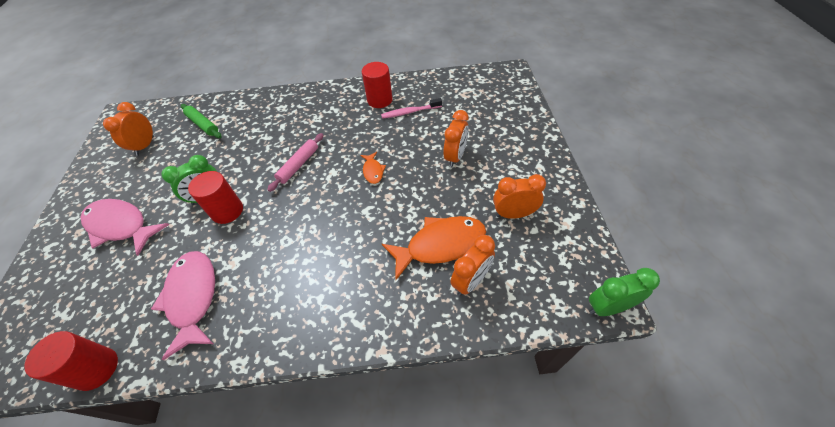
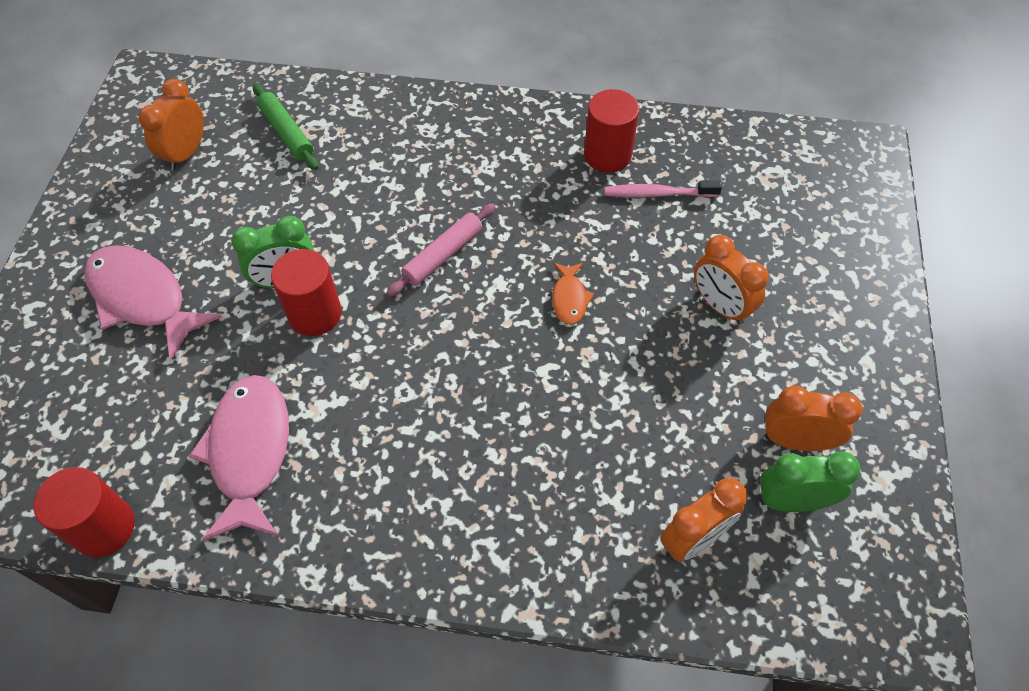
camera: 10 degrees right, 5 degrees up
(440, 245) = (657, 464): orange fish -> none
(455, 157) = (720, 306): orange clock -> orange clock turned 105 degrees clockwise
(608, 307) = (907, 641): green clock -> green clock (792, 501)

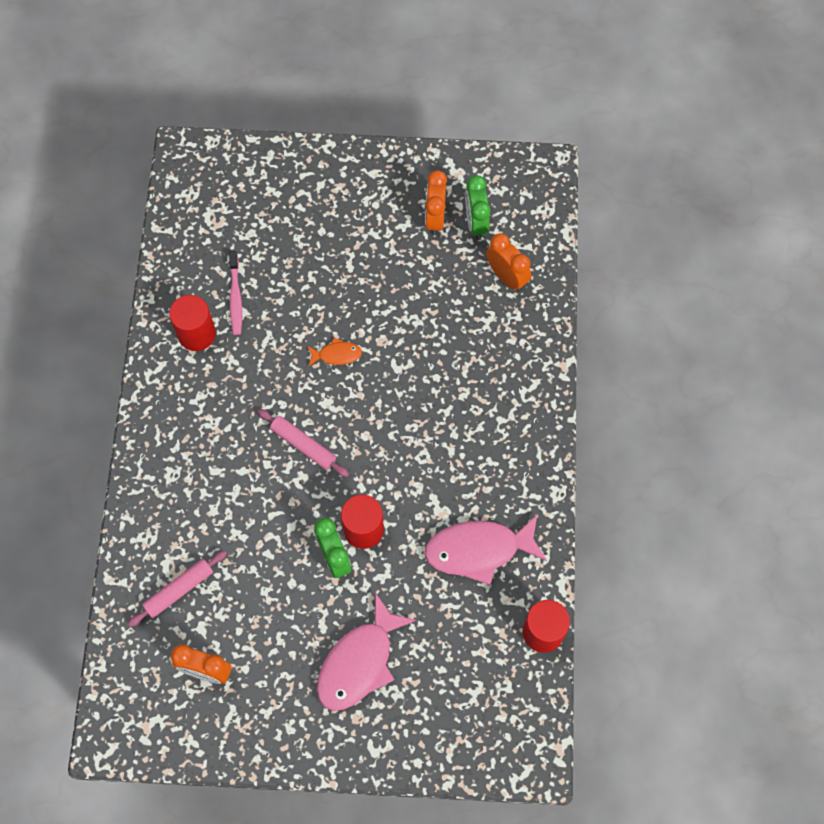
camera: 95 degrees left, 10 degrees up
(287, 132) = (179, 590): green rolling pin -> pink rolling pin
(720, 306) = (336, 258): orange clock -> none

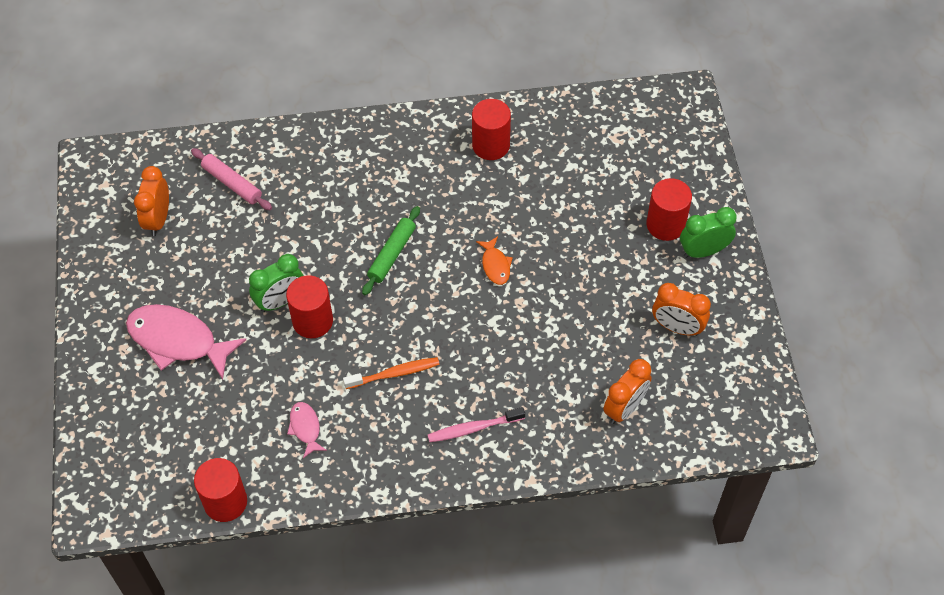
camera: 80 degrees right, 10 degrees down
(235, 297) = (537, 168): pink toothbrush -> pink toothbrush (473, 428)
(303, 445) = (391, 254): pink rolling pin -> green rolling pin
(326, 203) = (665, 224): none -> red cylinder
(435, 218) = (677, 327): orange clock -> orange clock turned 150 degrees counterclockwise
(436, 462) = (394, 374): none -> orange toothbrush
(476, 223) = (683, 368): green clock -> green clock (703, 251)
(478, 550) = (305, 428): pink fish -> pink fish, size x0.48

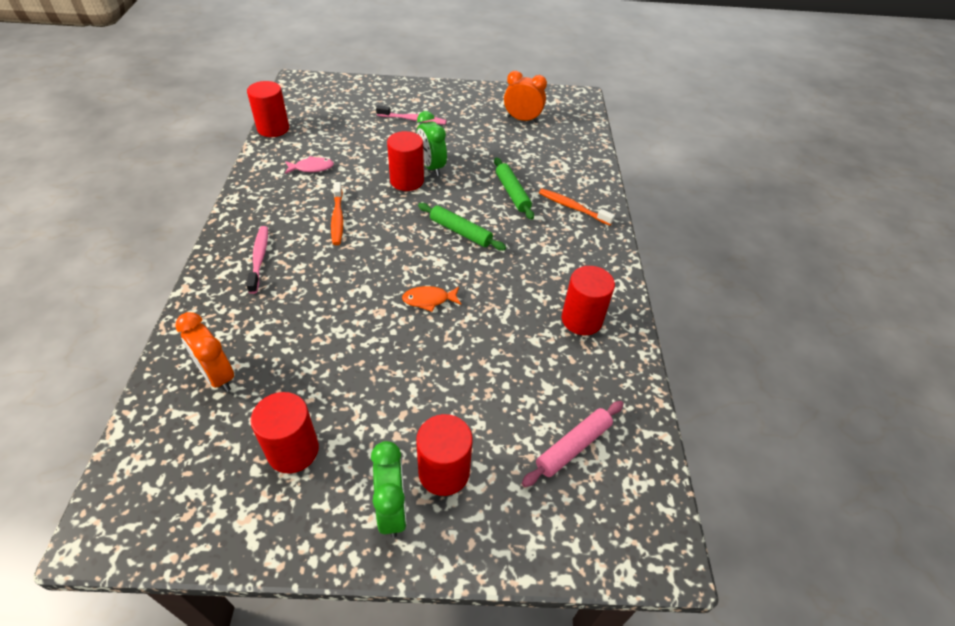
camera: 95 degrees right, 10 degrees down
(178, 341) = (413, 120): pink fish -> pink toothbrush
(232, 183) = (551, 154): pink rolling pin -> pink rolling pin (573, 446)
(315, 215) = (512, 193): none -> green rolling pin
(330, 158) = (572, 207): none -> orange toothbrush
(677, 327) = (293, 450): orange clock -> red cylinder

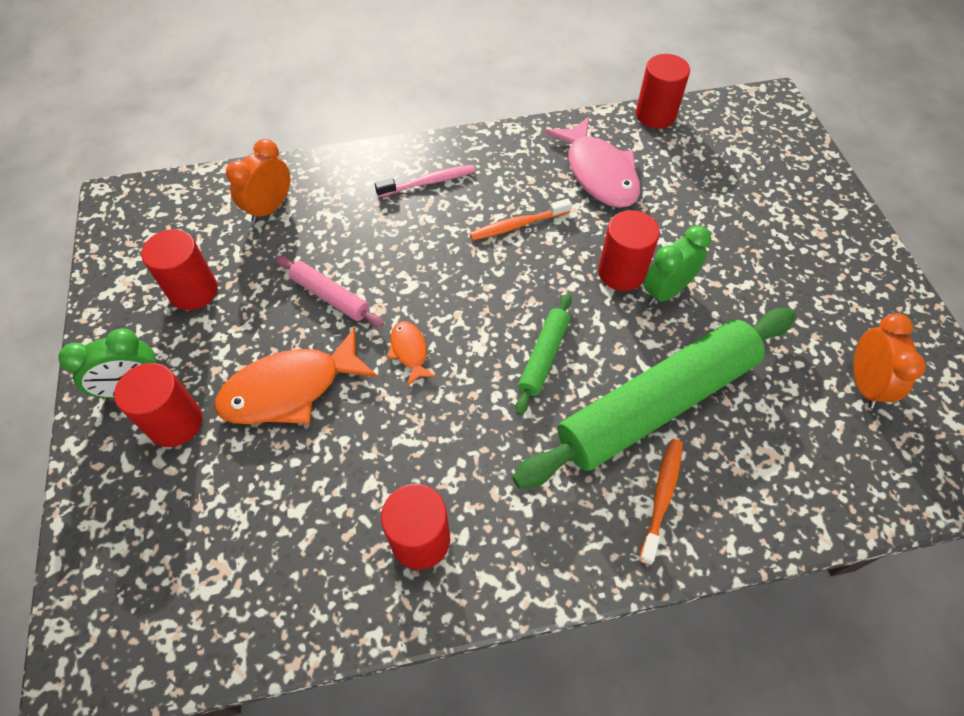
camera: 80 degrees right, 10 degrees up
(312, 168) = (599, 173): pink fish -> pink fish, size x2.07
(413, 120) = (765, 243): pink toothbrush -> none
(437, 381) = (290, 389): none -> orange fish
(512, 193) = (657, 404): green rolling pin -> green rolling pin, size x2.23
(573, 446) = (213, 553): pink rolling pin -> pink rolling pin (330, 296)

